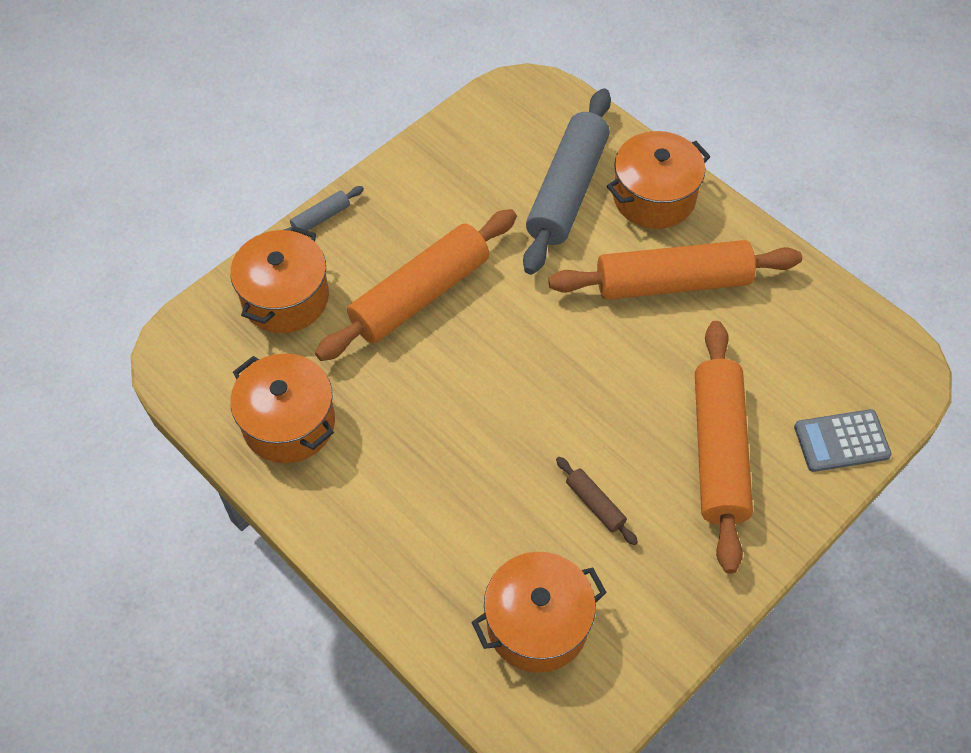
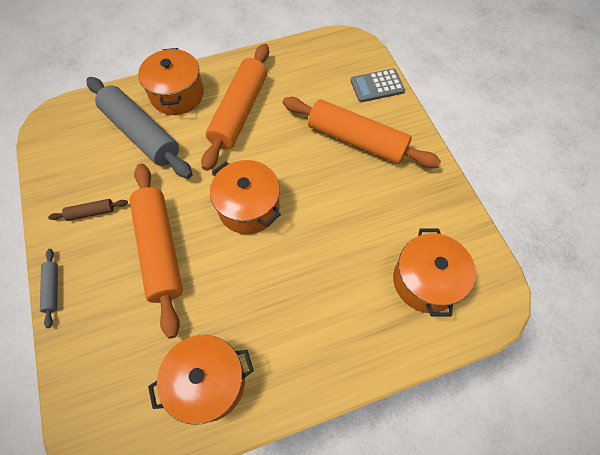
camera: 65 degrees left, 5 degrees up
(285, 298) = (102, 342): orange pot -> orange pot (249, 207)
(595, 504) = (361, 215): brown rolling pin -> brown rolling pin (91, 212)
(841, 441) = (377, 86): grey calculator -> grey calculator turned 60 degrees clockwise

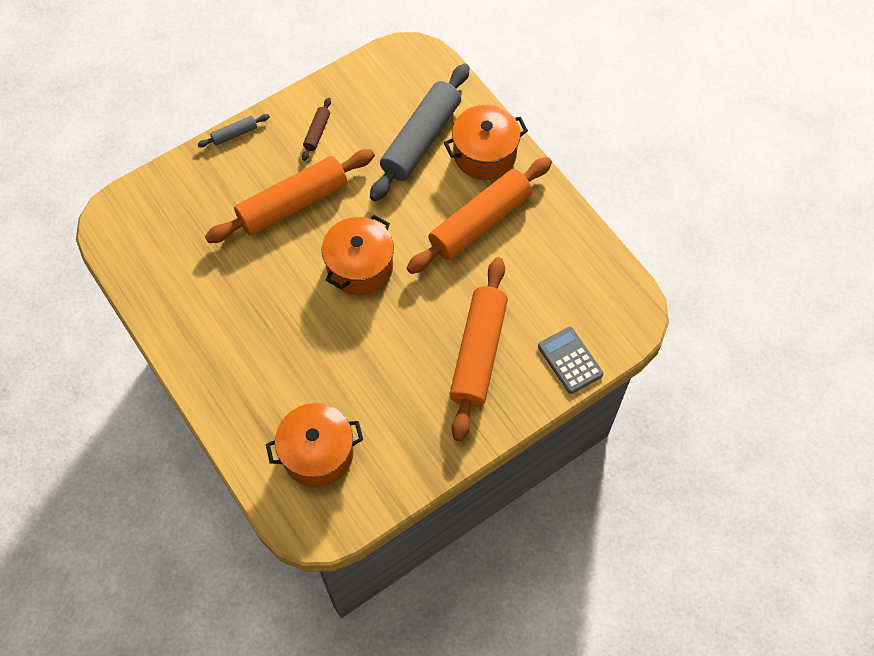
camera: 75 degrees right, 0 degrees up
(91, 212) = (317, 132): brown rolling pin -> brown rolling pin turned 45 degrees clockwise
(208, 382) = (178, 284): orange pot -> none
(239, 112) = (480, 222): orange rolling pin -> orange rolling pin turned 45 degrees counterclockwise

